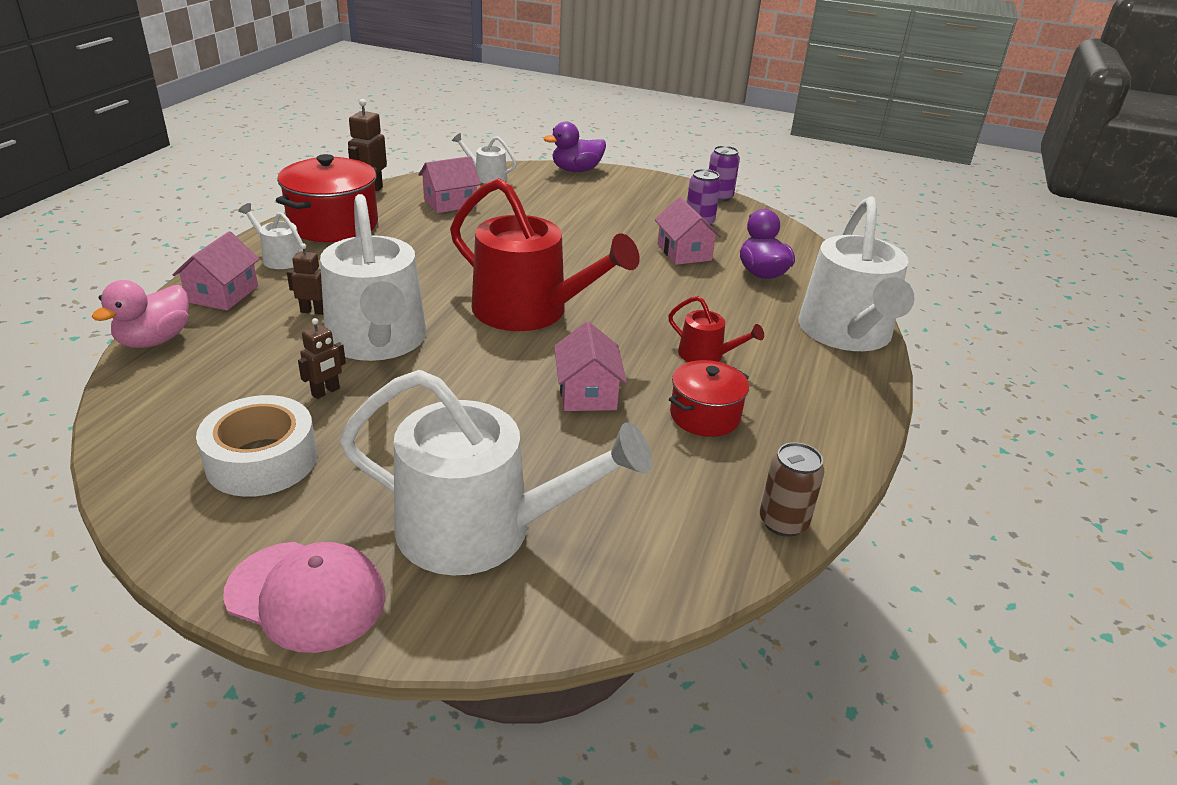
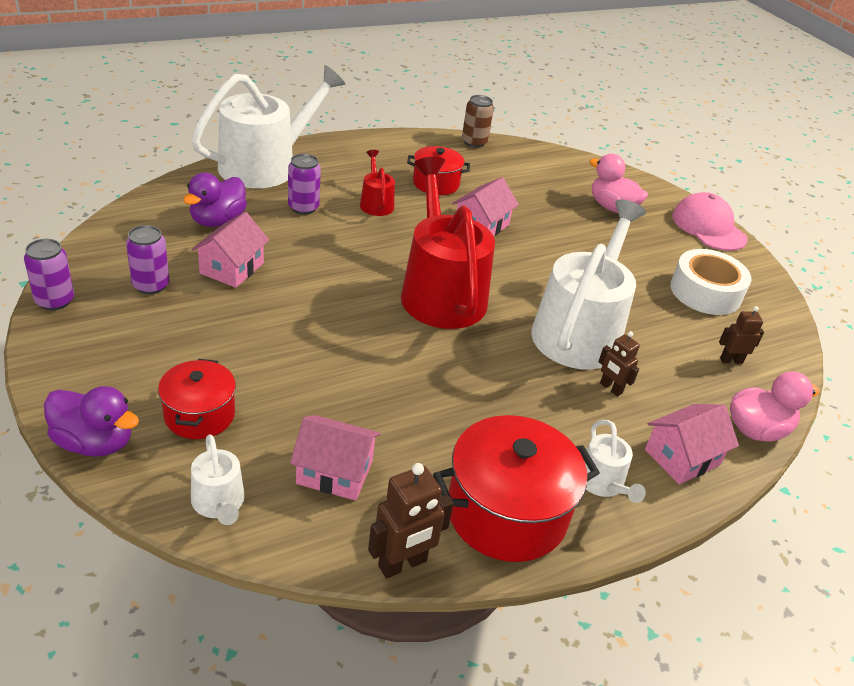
camera: 140 degrees left, 5 degrees up
(326, 392) = (644, 312): brown robot -> brown robot (731, 360)
(480, 529) = (612, 207): white watering can -> pink duck
(553, 193) = (199, 415): none -> red pot
(741, 316) = (303, 207): none -> purple can

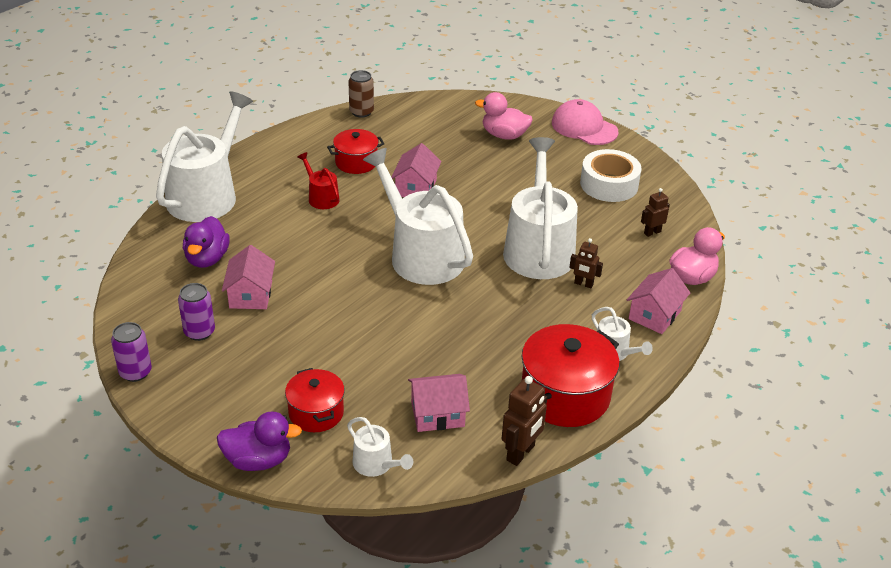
camera: 20 degrees left, 0 degrees up
(303, 207) = (266, 222): purple can -> none
(441, 292) = (421, 255): red watering can -> white watering can

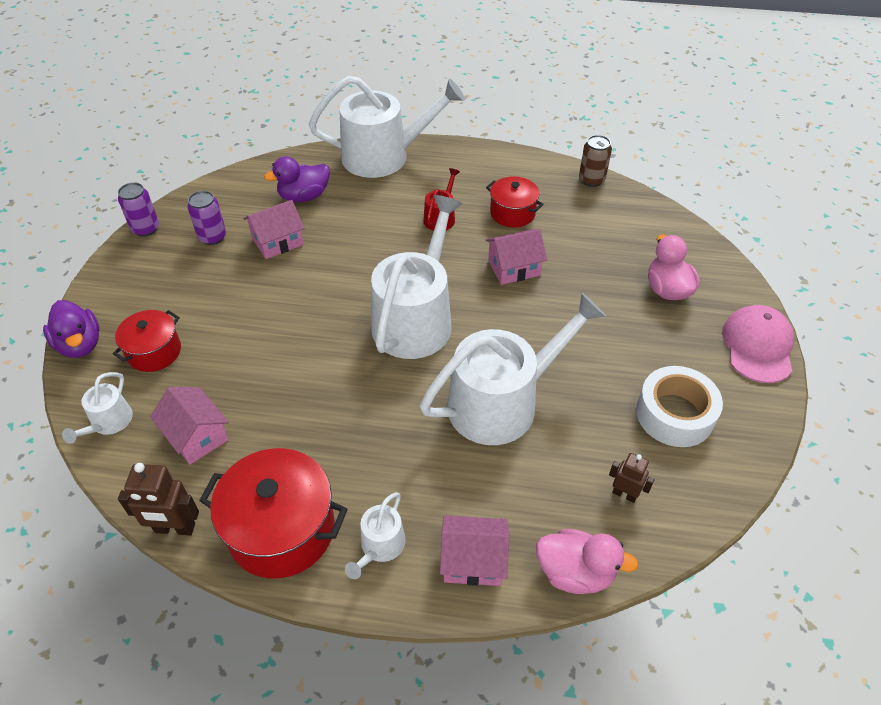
camera: 60 degrees right, 10 degrees up
(583, 284) = (474, 467): brown robot -> none

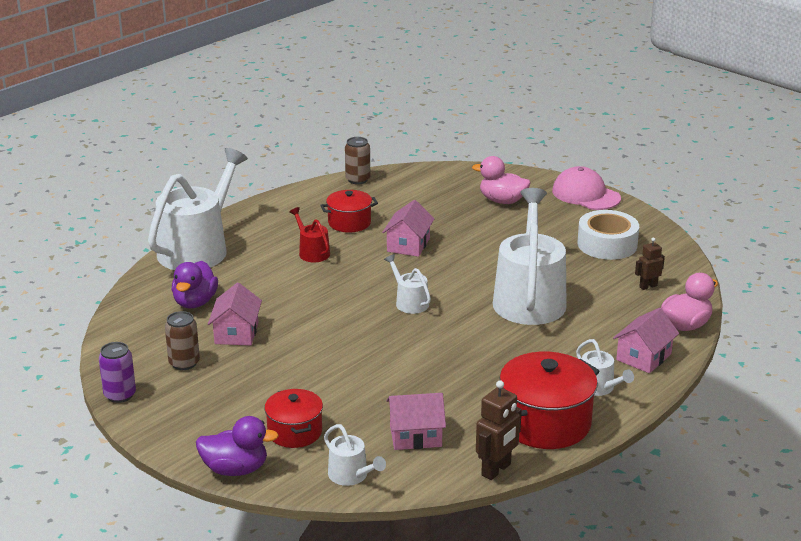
camera: 55 degrees left, 20 degrees down
(212, 237) = (184, 363): purple can -> brown can
(416, 319) = (409, 302): white watering can -> white watering can, size x0.45

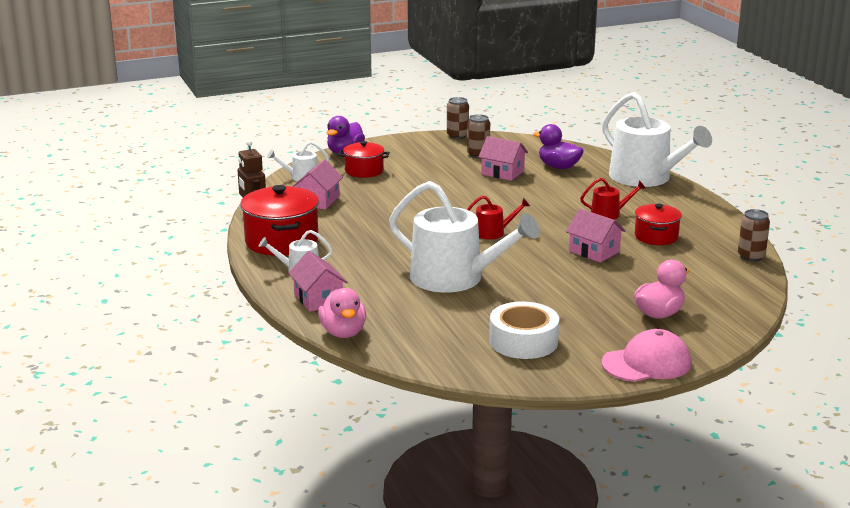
camera: 115 degrees right, 5 degrees down
(120, 395) = (457, 136): purple can -> brown can
(409, 302) = (493, 232): white watering can -> red watering can
(648, 286) = (425, 336): brown robot -> none

